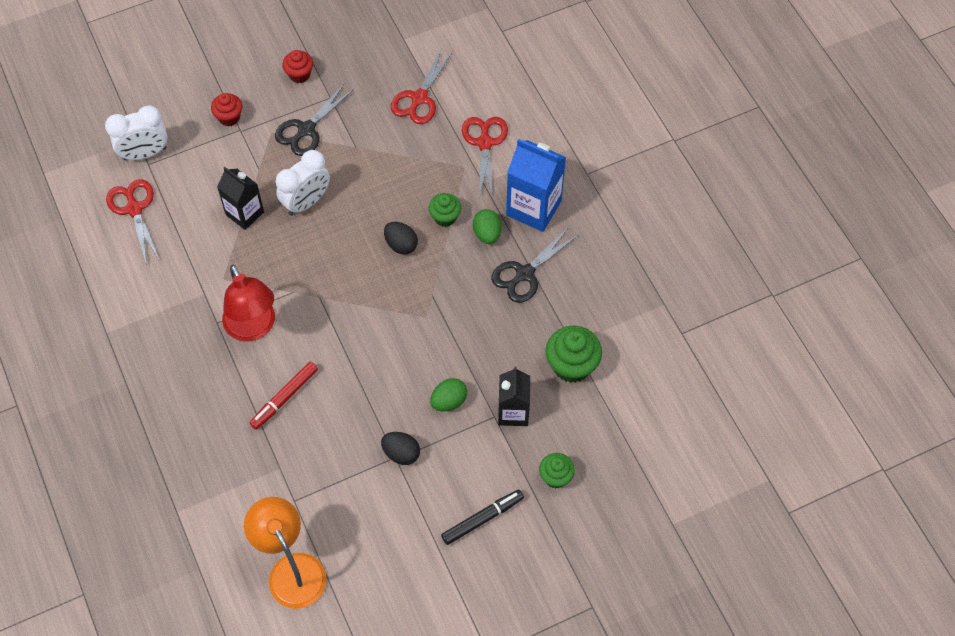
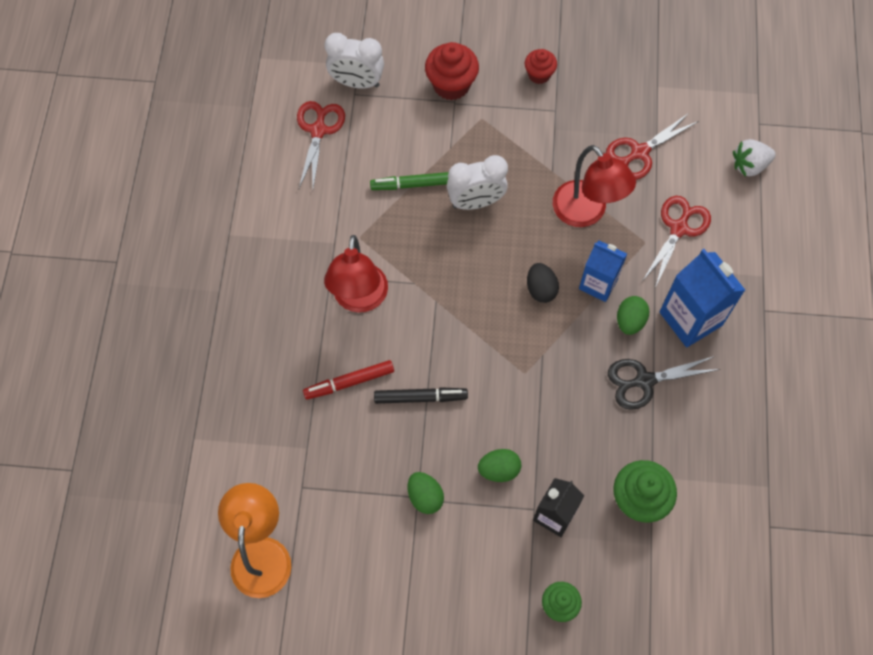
camera: 30 degrees right, 5 degrees up
(229, 117) = (451, 85): red cupcake -> red cupcake, size x1.63
(245, 213) = (413, 184): black carton -> green marker
(306, 129) = (515, 131): black scissors -> none
(401, 453) = (425, 497): black egg -> green egg
(403, 167) = (586, 213): none -> red lamp
(445, 217) = (598, 283): green cupcake -> blue carton
(482, 519) = (464, 606): black marker -> black marker (420, 397)
(513, 67) = (749, 165): none -> white strawberry

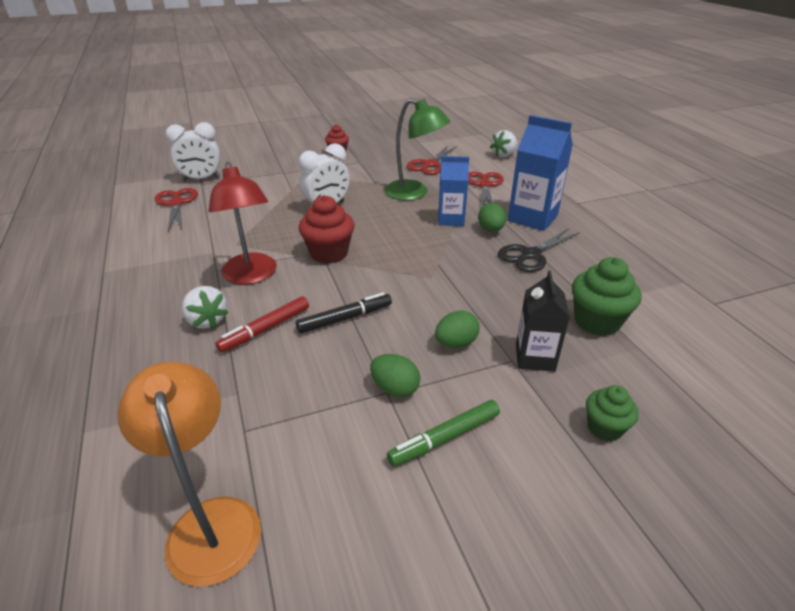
camera: 25 degrees left, 30 degrees down
(305, 349) = (207, 320): none -> white strawberry
(413, 184) = (271, 210): green marker -> green marker (444, 438)
(451, 85) = (277, 167): red cupcake -> red cupcake (329, 253)
(541, 289) = (409, 232): black egg -> none
(586, 213) = (414, 193): red lamp -> green lamp

